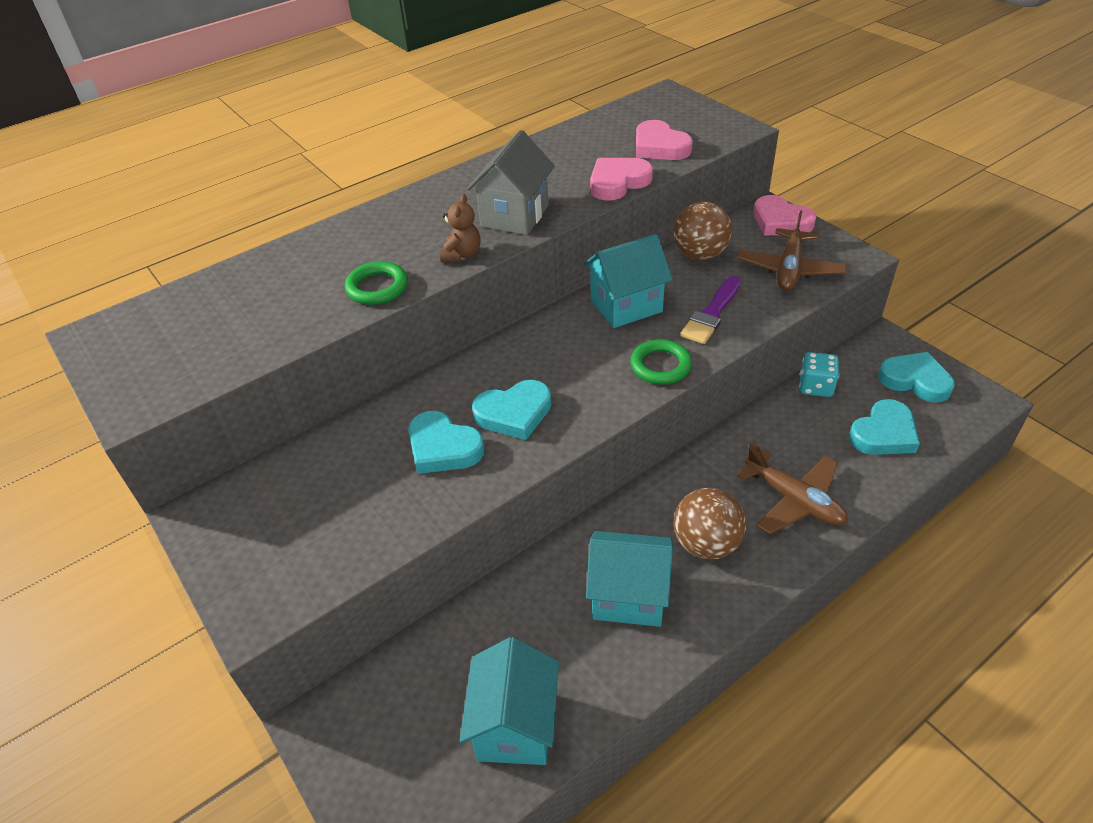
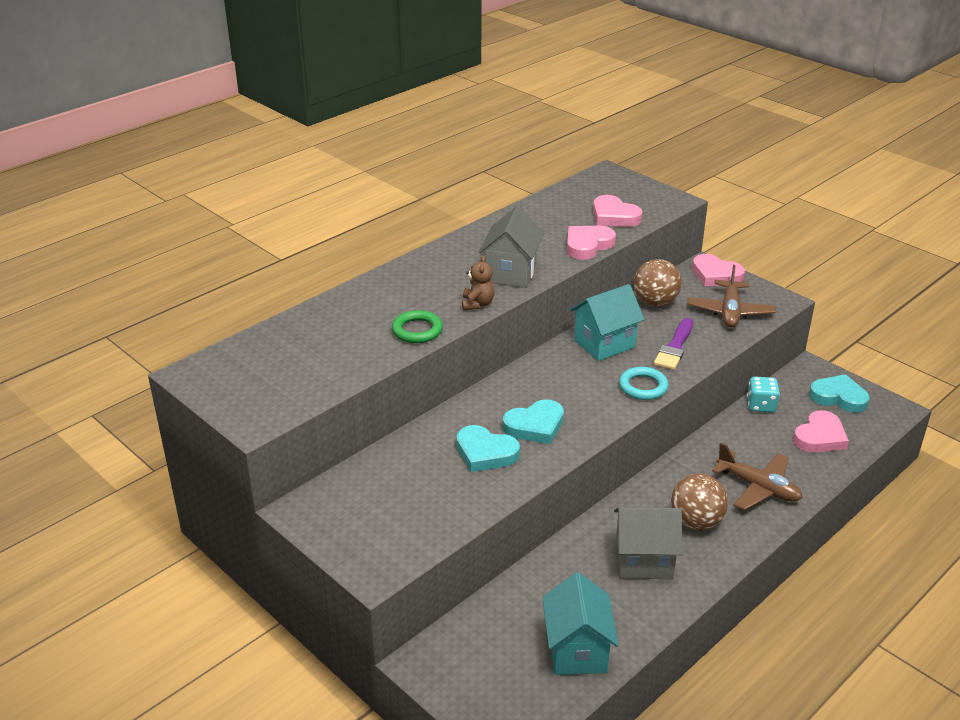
camera: 10 degrees left, 10 degrees down
(628, 596) = (643, 561): turquoise house -> grey house
(660, 366) = (643, 387): green ring -> turquoise ring
(883, 433) = (820, 437): turquoise heart -> pink heart

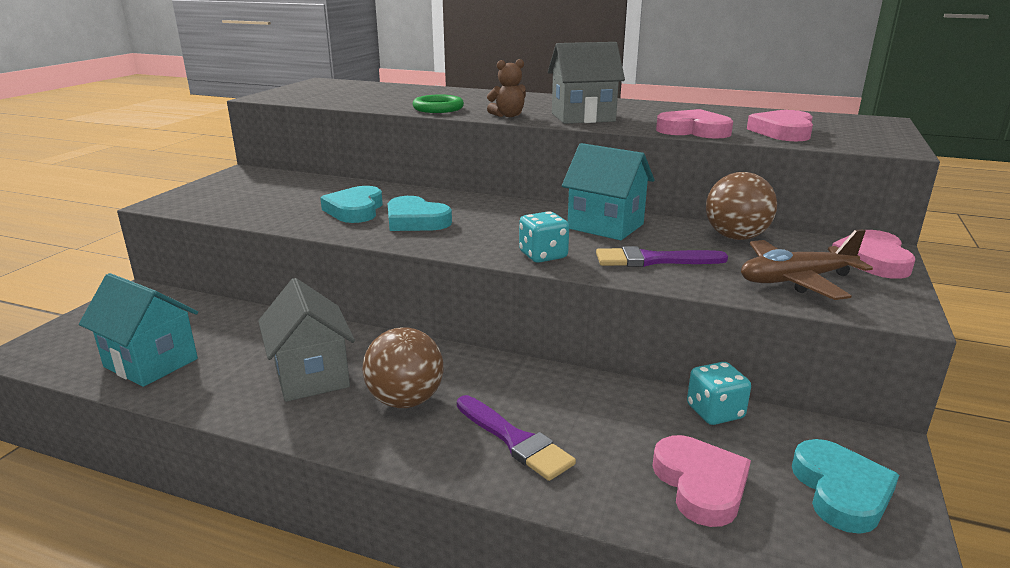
camera: 65 degrees right, 10 degrees down
(577, 651) = (151, 363): turquoise house -> turquoise house turned 60 degrees clockwise
(643, 387) = (543, 255): turquoise ring -> turquoise dice
(758, 487) = (514, 440): brown plane -> purple brush
(820, 437) = (700, 484): pink heart -> pink heart turned 120 degrees counterclockwise

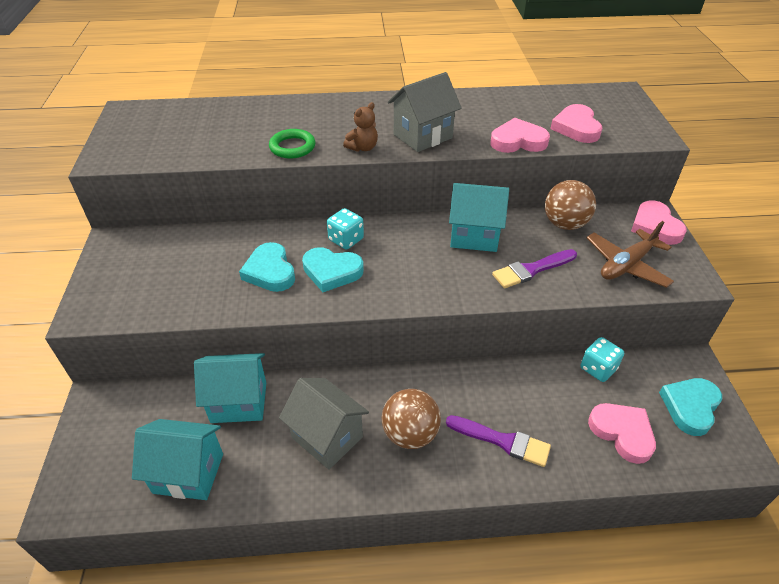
camera: 25 degrees left, 20 degrees up
(255, 327) = (239, 402): none -> turquoise house
(543, 255) = (458, 288): turquoise dice -> turquoise dice (346, 240)
(841, 491) = (690, 407): turquoise heart -> turquoise heart turned 120 degrees counterclockwise

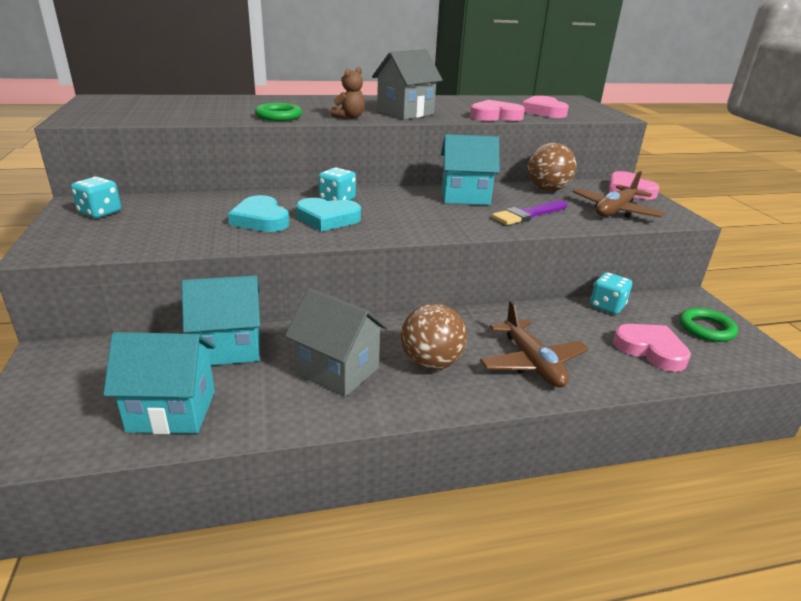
camera: 10 degrees left, 15 degrees down
(130, 256) = (100, 212): none -> turquoise dice
(502, 441) = (532, 363): purple brush -> brown plane
(690, 407) = (706, 328): turquoise heart -> green ring

